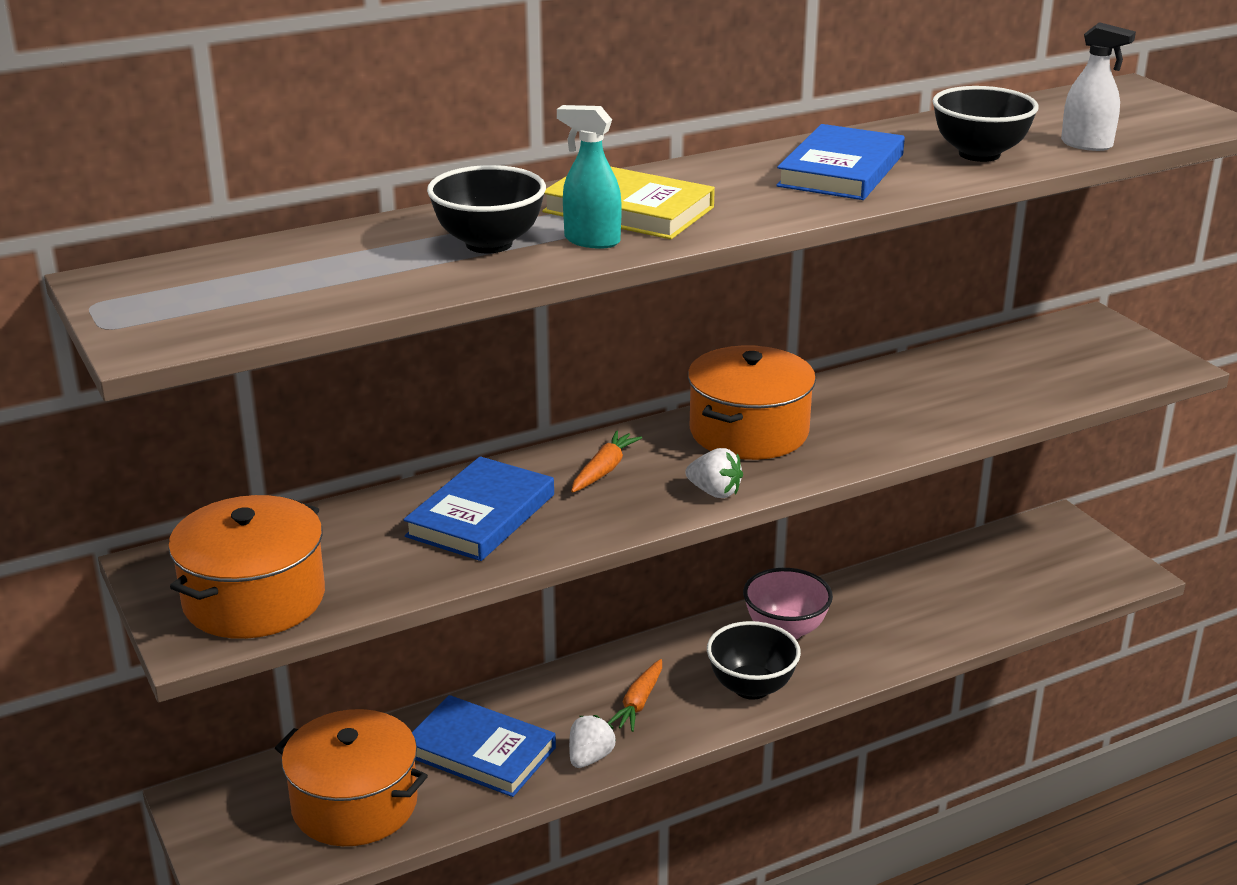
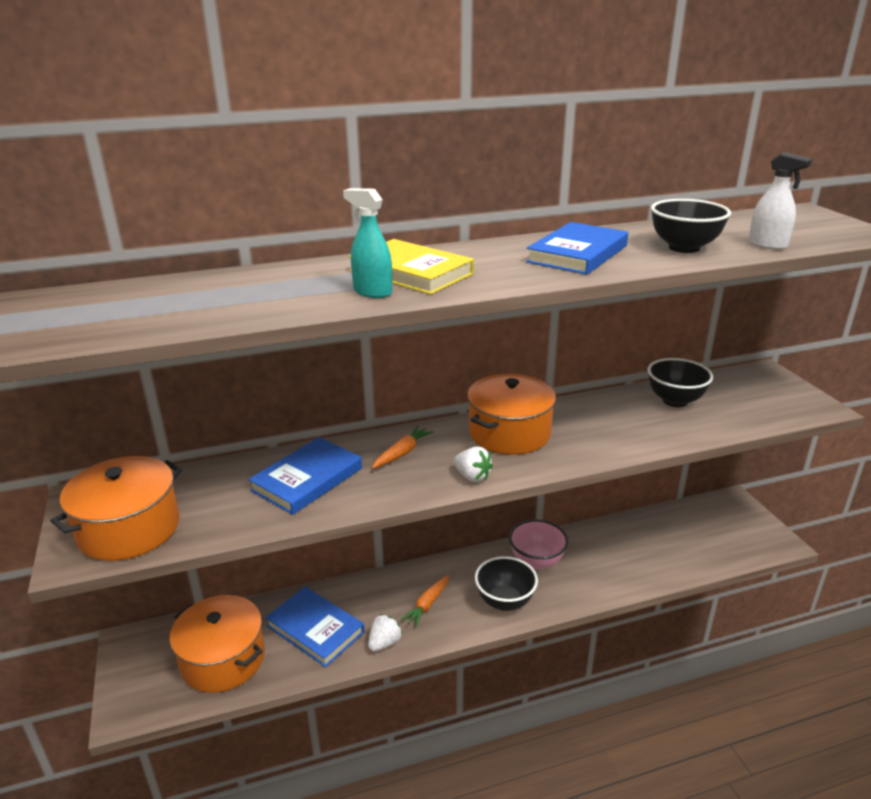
camera: 10 degrees right, 0 degrees up
(489, 244) = (298, 290): black bowl -> black bowl (675, 400)

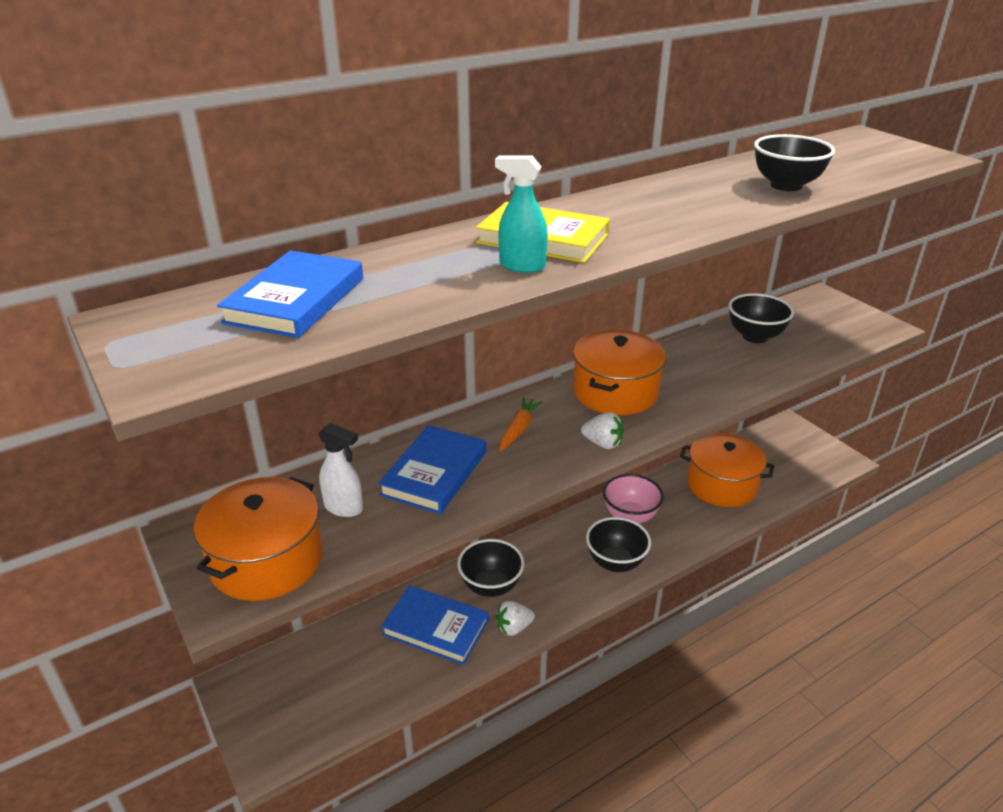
camera: 15 degrees left, 5 degrees up
(223, 659) = (350, 679): orange pot -> orange pot (721, 485)
(380, 601) = (491, 586): none -> black bowl
(384, 643) = (513, 627): white strawberry -> white strawberry turned 135 degrees counterclockwise
(427, 604) = (541, 580): orange carrot -> none
(577, 254) = (692, 201): blue book -> blue book (295, 300)
(768, 245) = (858, 176): white spray bottle -> white spray bottle (344, 508)

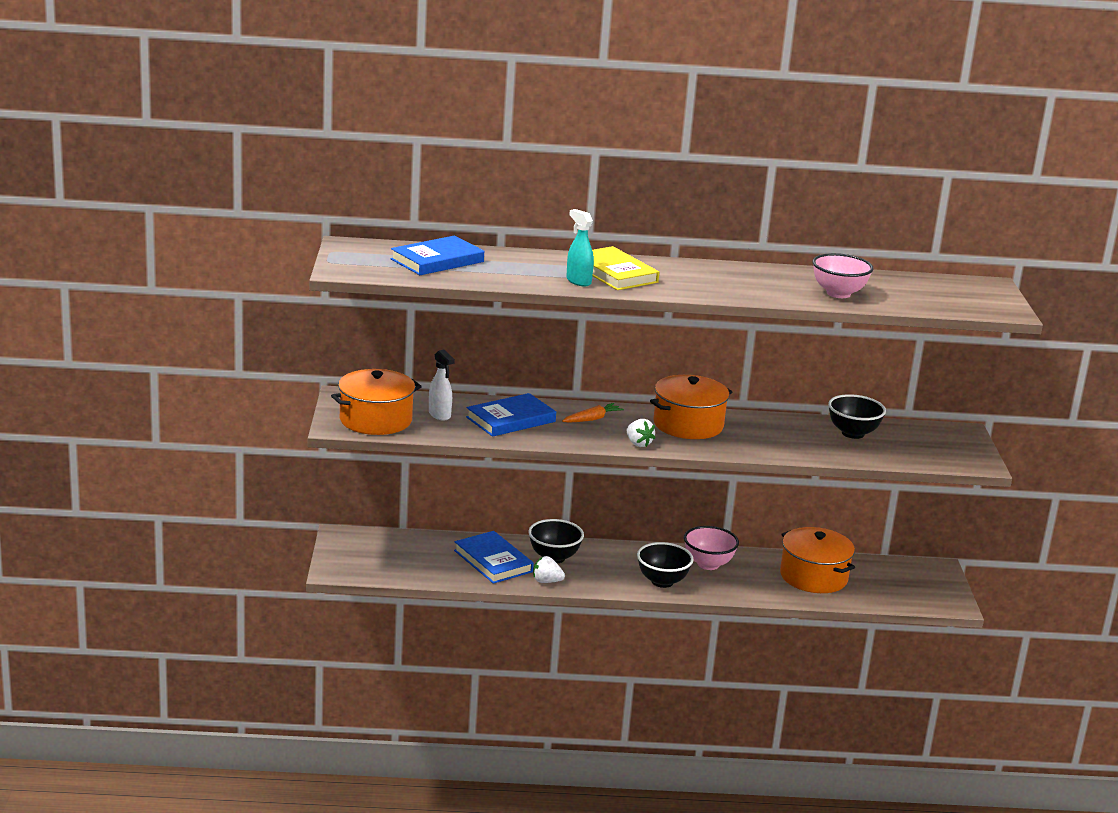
camera: 30 degrees right, 10 degrees down
(786, 186) = (838, 293): black bowl -> pink bowl

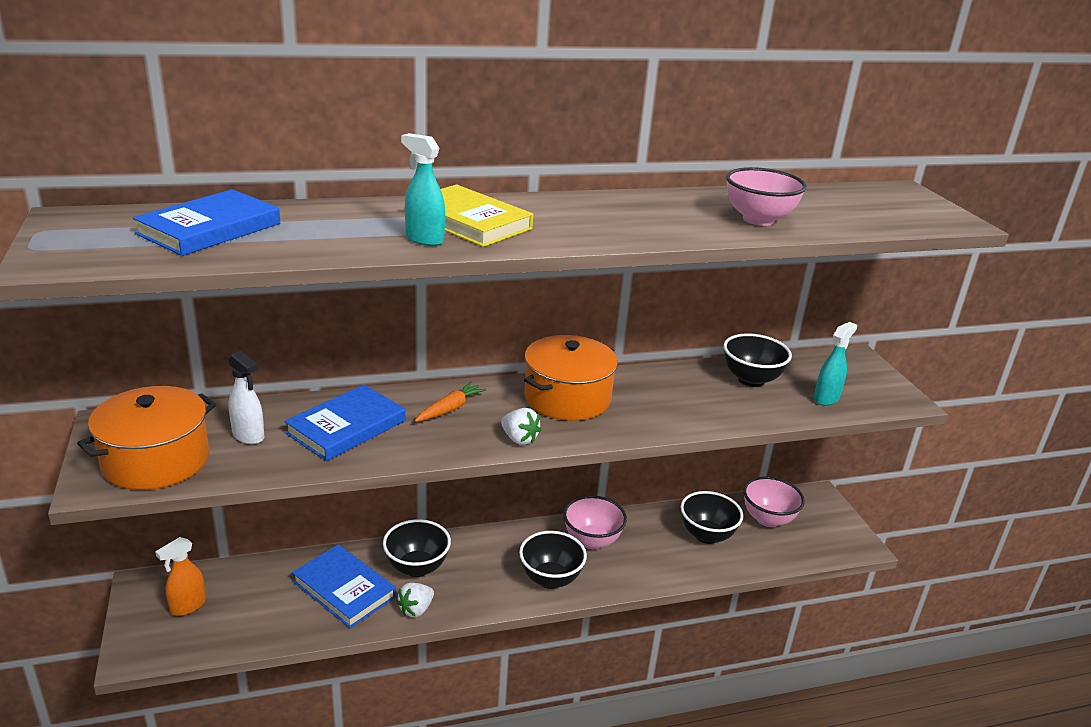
camera: 15 degrees left, 5 degrees up
(373, 552) = (188, 606): none -> orange spray bottle
(546, 581) = (416, 609): white strawberry -> white strawberry turned 45 degrees counterclockwise
(813, 576) = (706, 535): orange pot -> black bowl
(877, 575) = (768, 519): none -> pink bowl
(910, 453) = (826, 398): none -> turquoise spray bottle

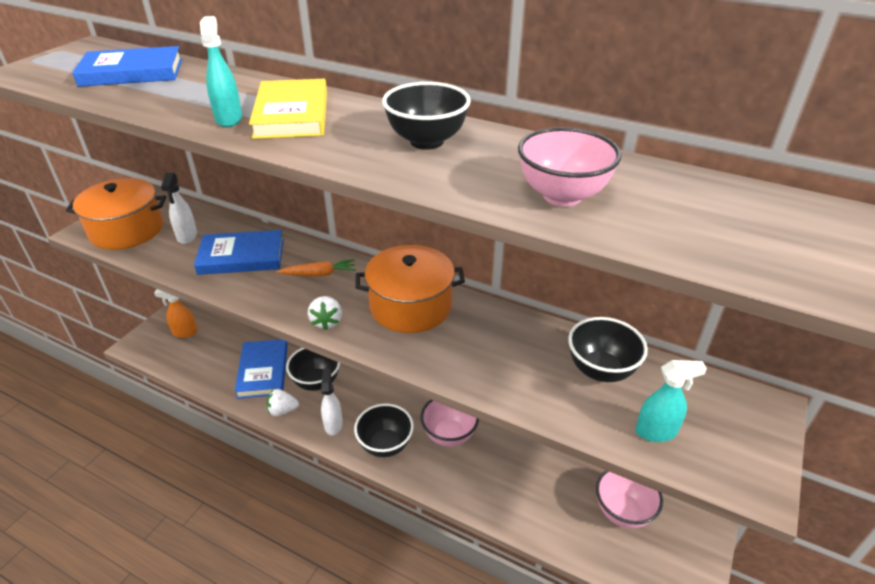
camera: 45 degrees right, 10 degrees up
(482, 591) = (333, 424): none -> white spray bottle
(706, 535) = (546, 489): black bowl -> black bowl (426, 141)

